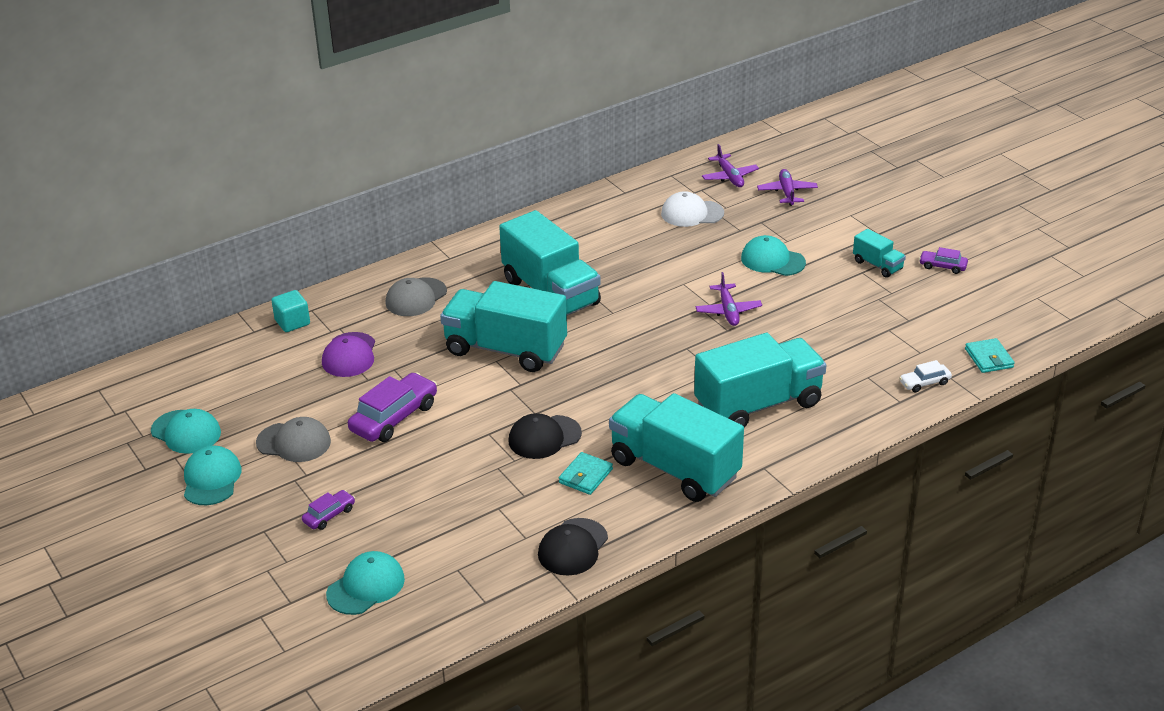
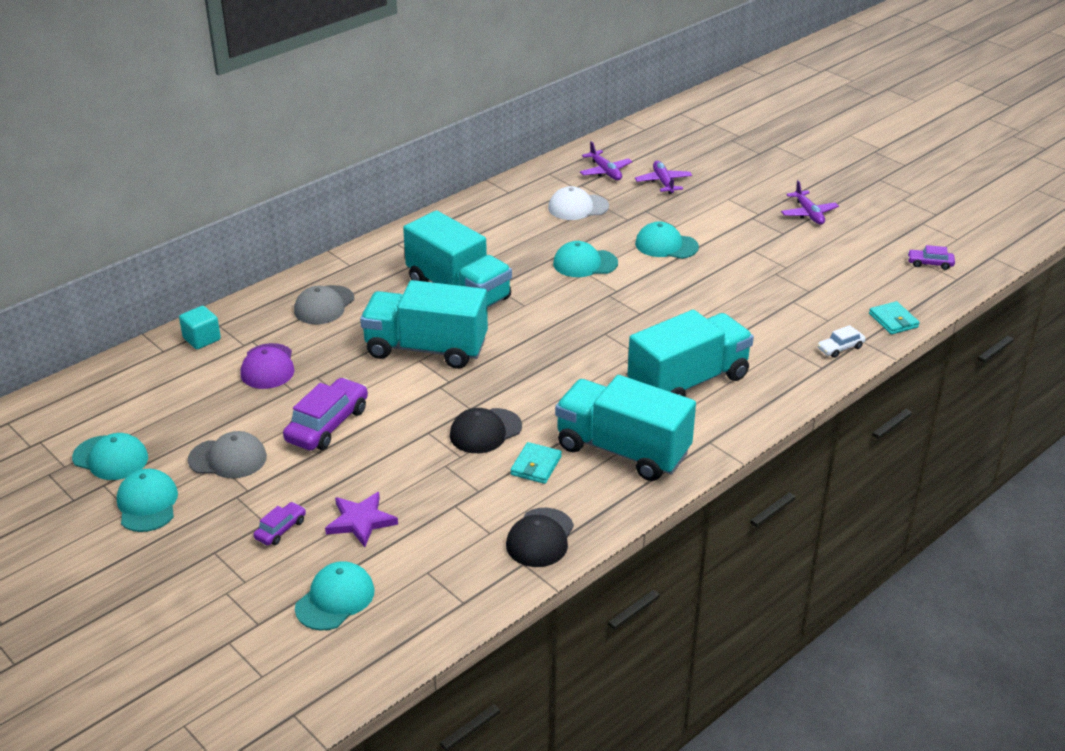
camera: 10 degrees left, 0 degrees up
(405, 514) = (360, 521): none -> purple star
(684, 273) = (585, 263): none -> turquoise cap
(728, 311) = (636, 295): purple plane -> purple plane (808, 214)
(877, 265) = (766, 243): turquoise truck -> none
(942, 266) = (826, 239): purple car -> purple car (930, 263)

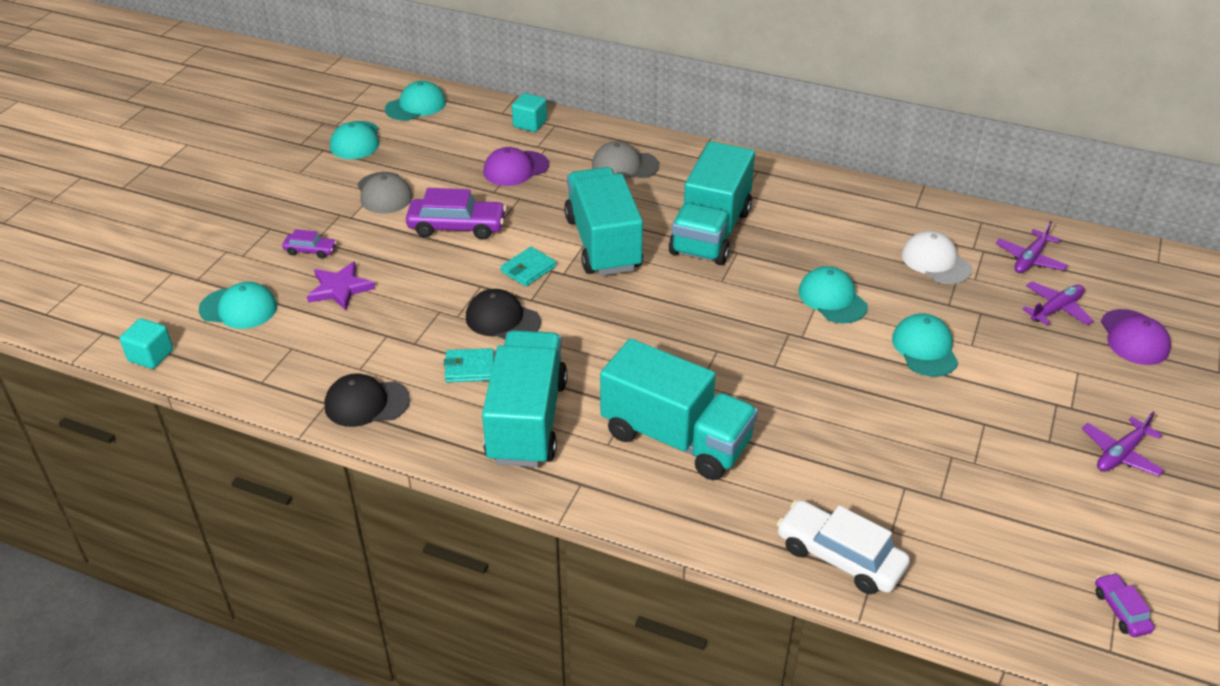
camera: 65 degrees right, 5 degrees up
(147, 504) = (311, 177): turquoise cap -> turquoise cap (416, 106)
(363, 679) = (151, 356): none -> turquoise cube
(710, 167) = (1134, 337): none -> purple cap
(840, 348) = (840, 557): white car -> white car, size x1.91
(893, 320) = (944, 598): turquoise wallet -> turquoise wallet (528, 269)

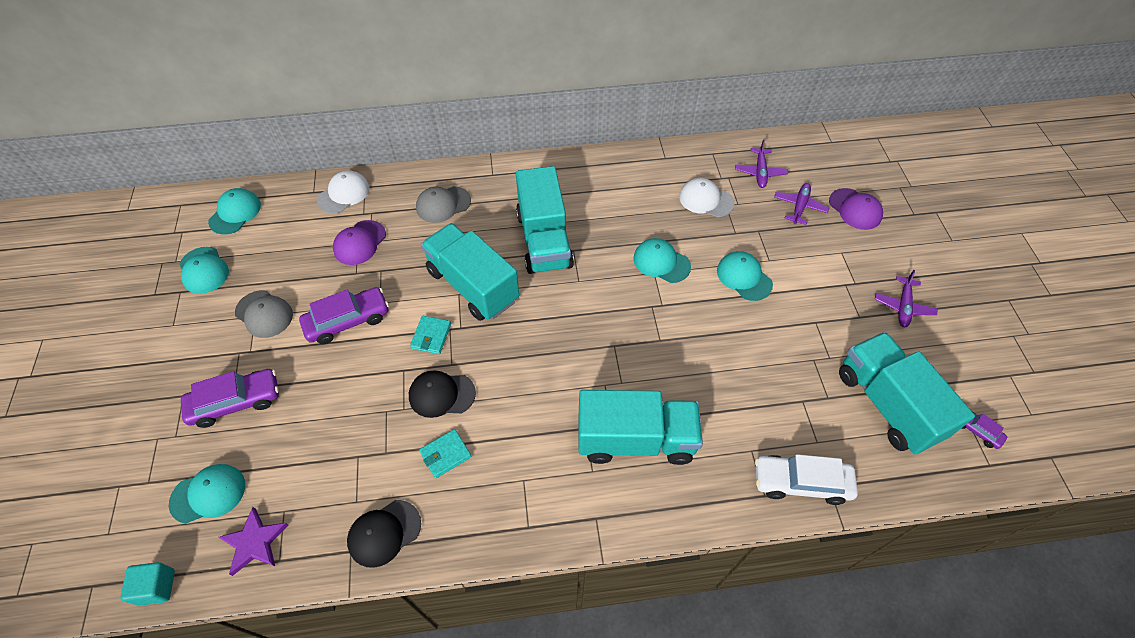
camera: 30 degrees left, 15 degrees up
(310, 250) = (236, 402): purple car -> purple car, size x1.91
(340, 288) = (287, 429): purple star -> purple star (254, 542)
(527, 421) = (521, 481): turquoise truck -> turquoise truck (887, 404)
(530, 124) = (344, 194): turquoise cube -> white cap

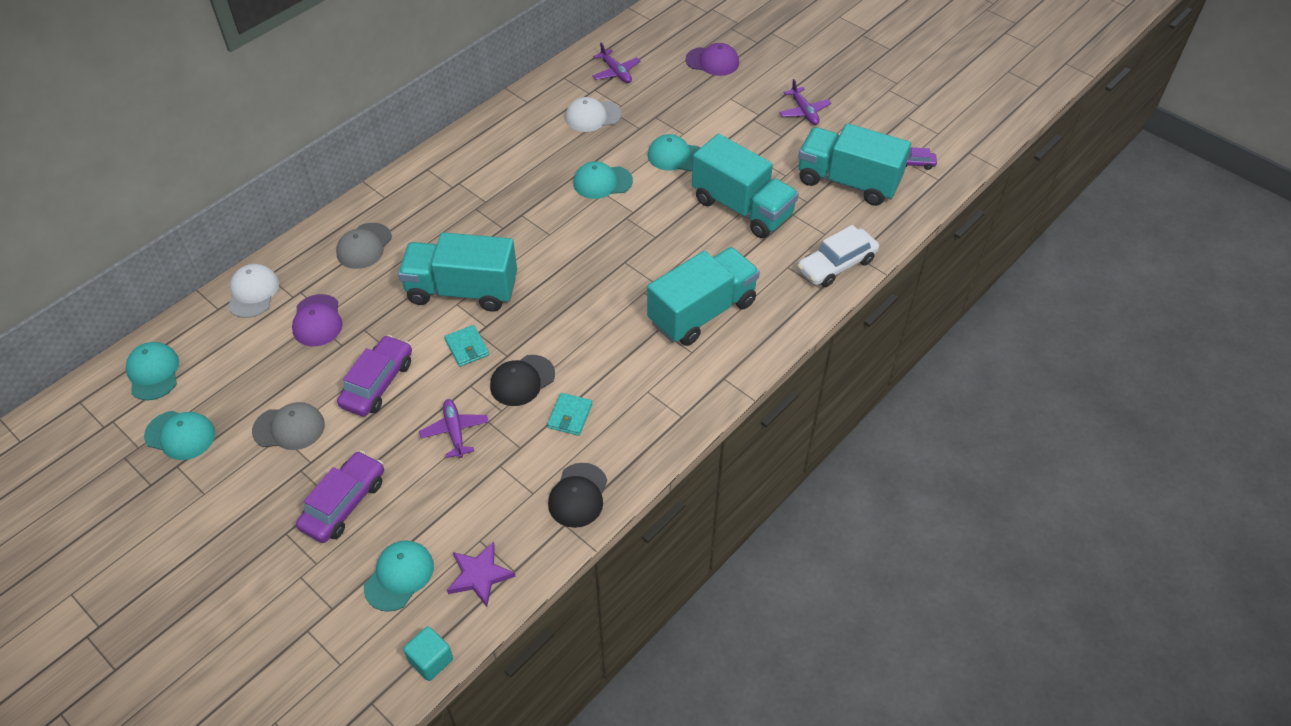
camera: 40 degrees left, 5 degrees down
(544, 240) = (488, 221): turquoise truck -> turquoise truck (742, 208)
(799, 207) = (670, 82): purple plane -> purple plane (455, 431)

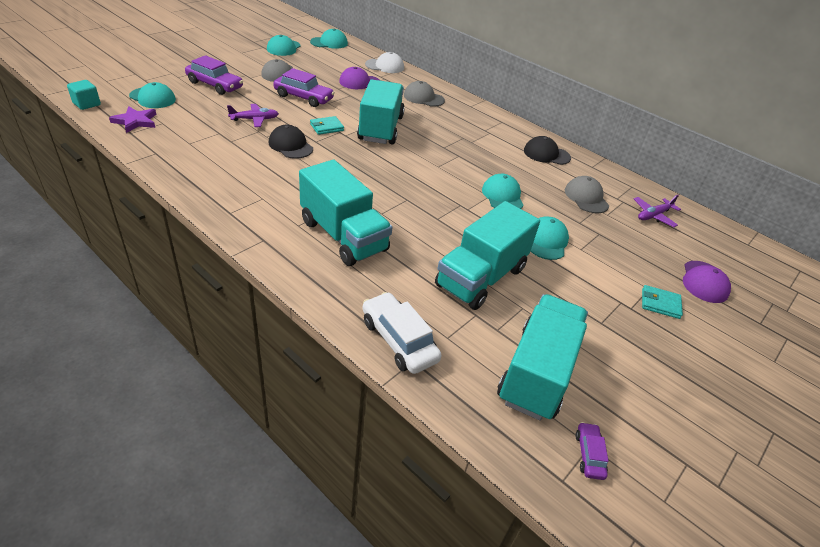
camera: 85 degrees right, 10 degrees down
(570, 416) = (251, 162): turquoise wallet -> turquoise wallet (660, 303)
(578, 495) = (177, 160): black cap -> black cap (546, 154)
(592, 116) = (586, 197): white cap -> grey cap
(804, 112) = (651, 349): purple plane -> none

